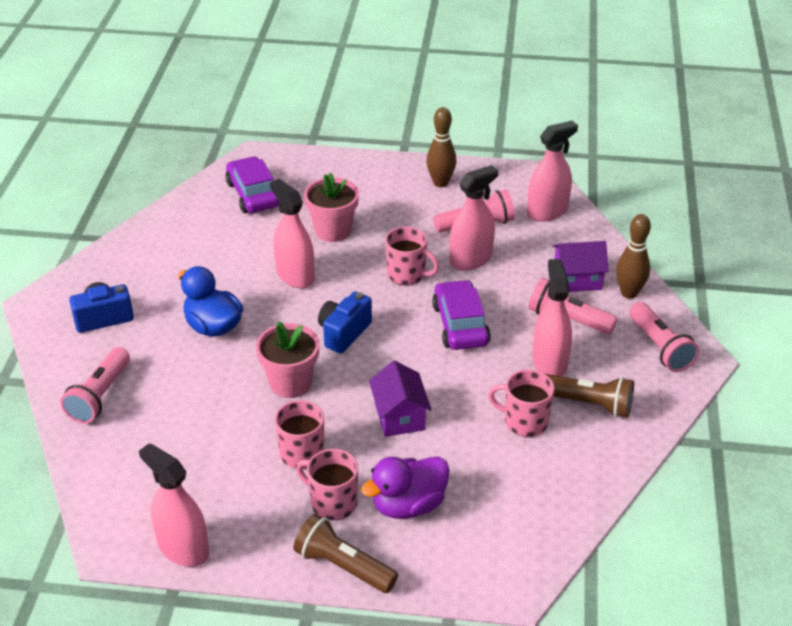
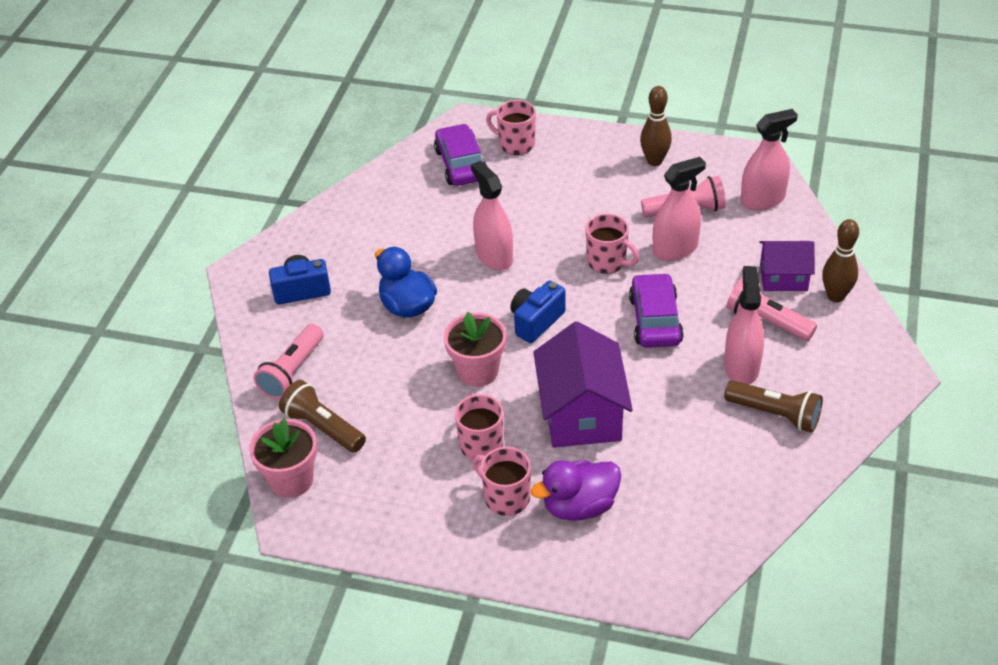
camera: 10 degrees right, 5 degrees up
(183, 548) = (359, 532): pink spray bottle -> none
(333, 231) = (537, 209): pink flower pot -> pink flower pot (291, 480)
(343, 566) = (509, 562): brown flashlight -> brown flashlight (323, 427)
(399, 416) = (582, 413): purple house -> purple house, size x1.67
(524, 421) = (707, 428): pink mug -> pink mug (515, 144)
(660, 347) = (859, 358): pink flashlight -> none

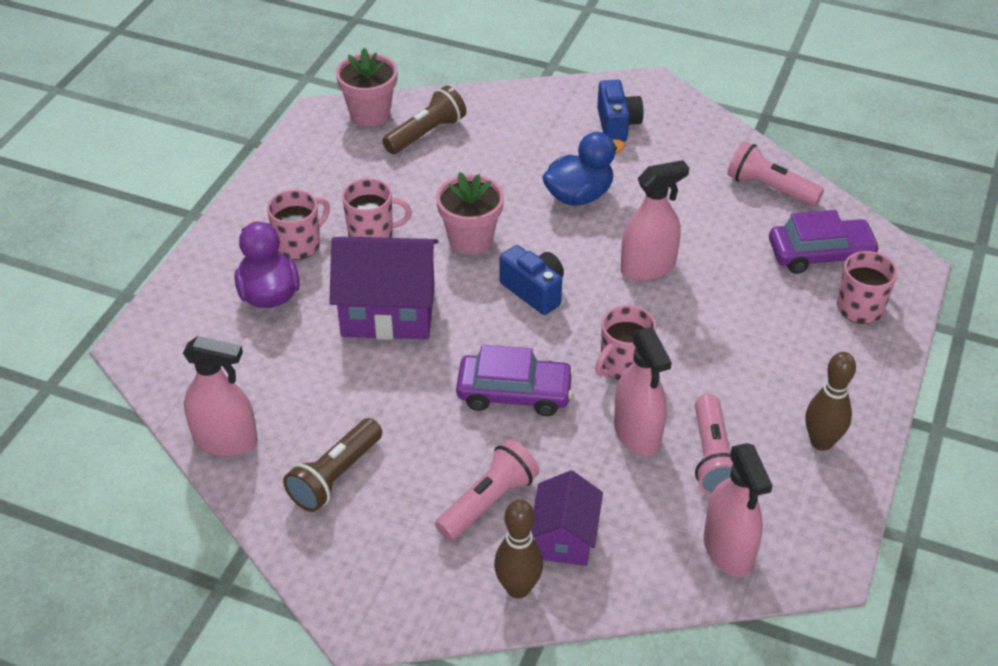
camera: 95 degrees right, 0 degrees up
(292, 371) = (503, 117): pink flashlight -> pink flashlight (769, 188)
(741, 367) = (418, 460): pink spray bottle -> pink spray bottle (225, 441)

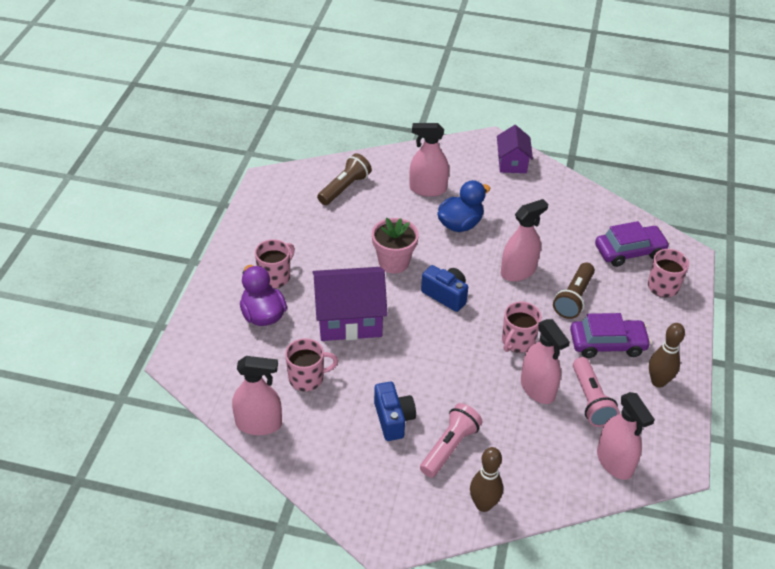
camera: 10 degrees left, 0 degrees up
(335, 476) = (341, 441): brown flashlight -> brown flashlight (574, 298)
(370, 114) = (301, 176): pink flower pot -> none
(372, 233) = (324, 264): pink mug -> pink mug (307, 378)
(514, 393) = (449, 369): purple car -> purple car (607, 343)
(544, 144) = (428, 189): none -> pink spray bottle
(564, 537) = (506, 466): purple house -> purple house (512, 163)
(617, 125) = (474, 171): blue camera -> blue camera (393, 419)
(769, 188) = (586, 208): pink flashlight -> none

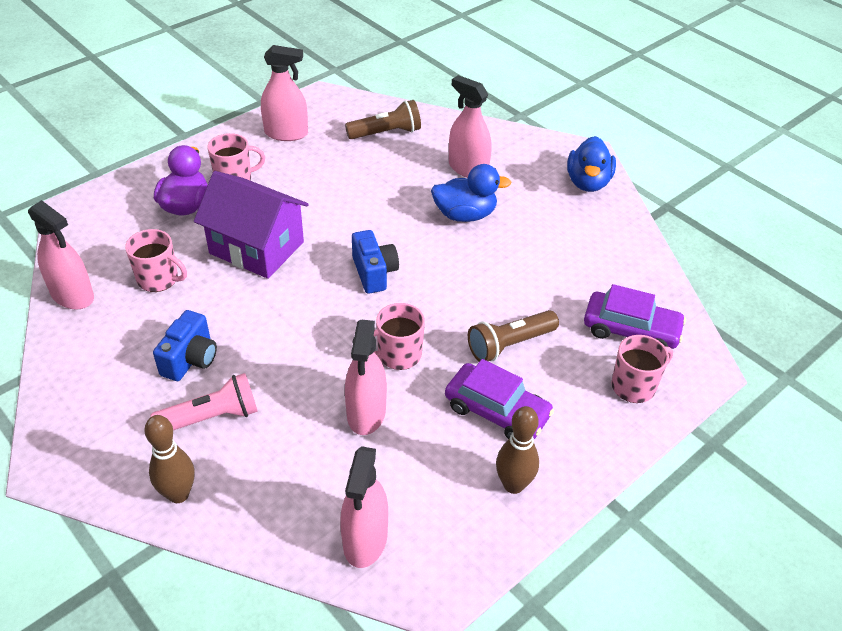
camera: 35 degrees right, 0 degrees up
(394, 262) = (357, 218): pink flower pot -> none
(512, 163) = (588, 182): purple house -> blue duck
(518, 271) = (476, 288): pink spray bottle -> pink spray bottle (286, 133)
(591, 400) = (411, 459): pink flashlight -> none

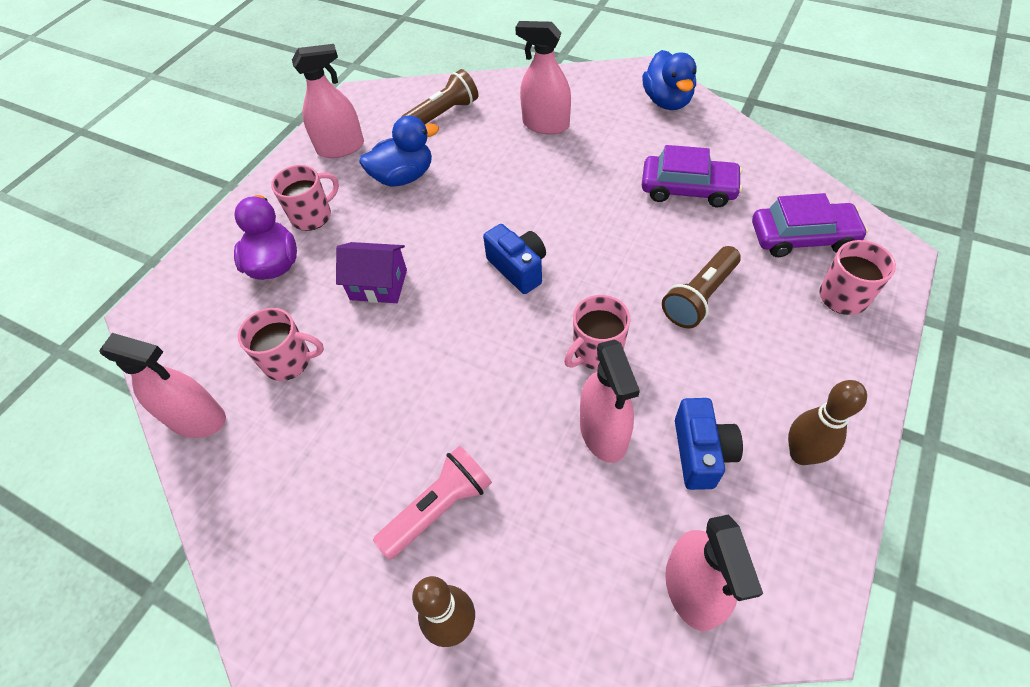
camera: 15 degrees left, 10 degrees up
(190, 359) = (376, 445): blue camera -> blue camera (701, 453)
(256, 248) = (378, 285): purple house -> purple house, size x0.60
(465, 215) = (572, 173): blue duck -> blue duck (403, 177)
(497, 411) = (733, 376): purple car -> purple car (688, 189)

